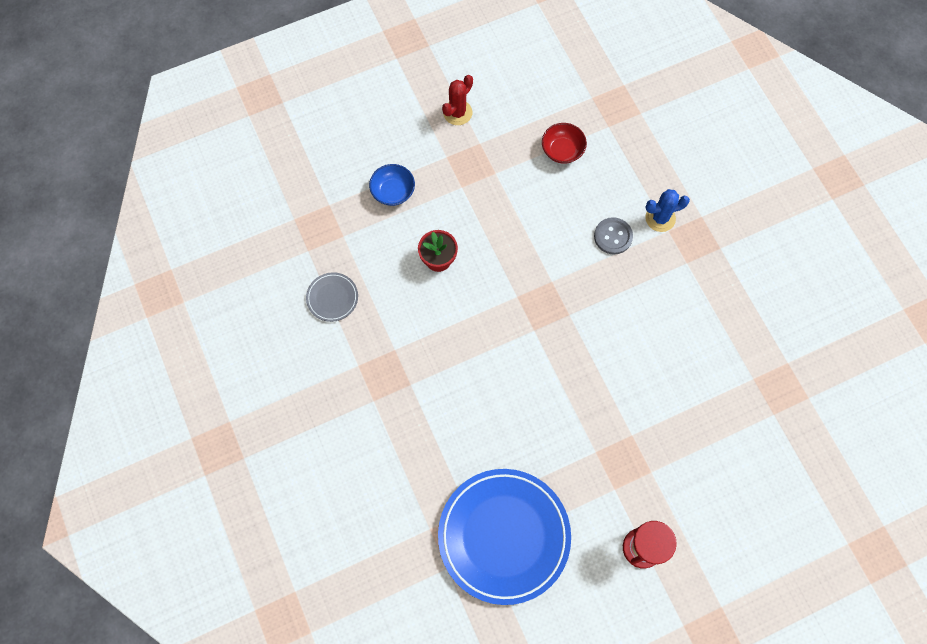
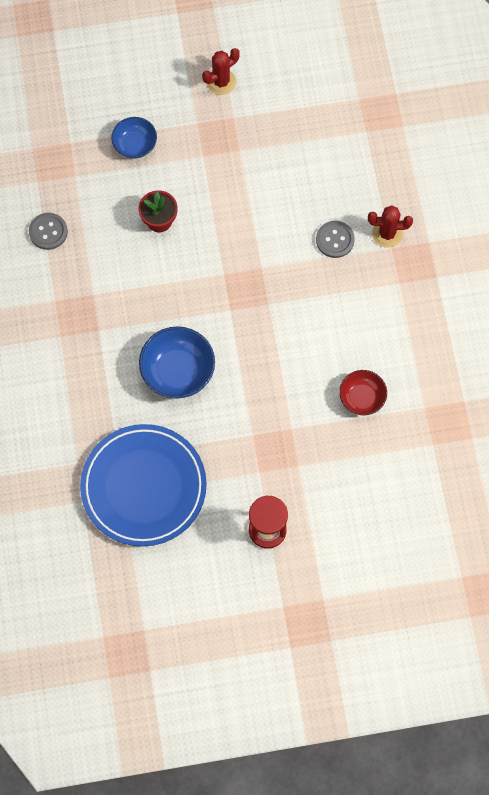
camera: 15 degrees right, 0 degrees up
(332, 298) = (48, 232): grey plate -> grey button
(502, 406) = (178, 371): none -> blue bowl
(562, 150) = (312, 144): red bowl -> red bowl (362, 398)
(660, 218) = (387, 234): blue cactus -> red cactus

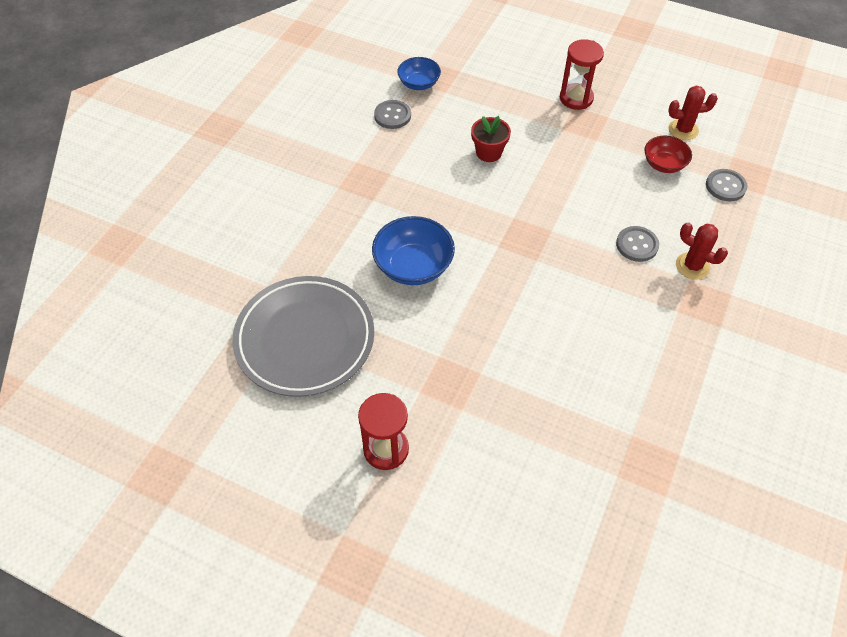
camera: 35 degrees right, 15 degrees down
(135, 144) = (510, 95): blue bowl -> blue bowl (419, 84)
(143, 487) = (305, 339): blue plate -> grey plate
(193, 113) = (576, 98): none -> red hourglass
(221, 82) = (615, 90): red cactus -> red cactus (683, 130)
(362, 398) = (571, 387): red bowl -> red bowl (663, 164)
(370, 136) = (725, 186): none -> grey button

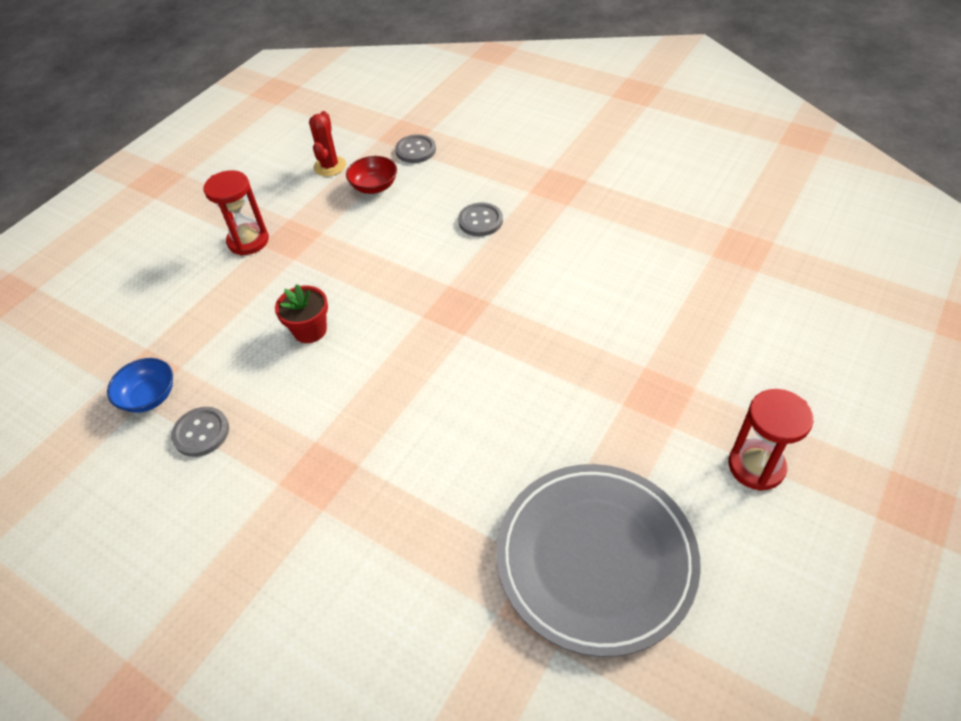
camera: 80 degrees left, 5 degrees down
(413, 266) = (483, 422): blue bowl -> none
(692, 266) = (513, 187): red cactus -> none

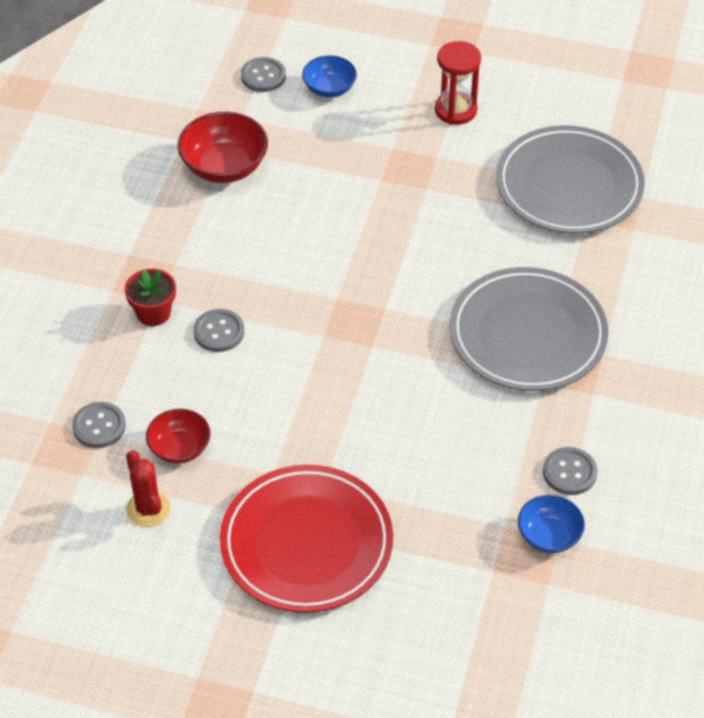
camera: 110 degrees left, 0 degrees up
(248, 241) = (306, 543): red hourglass -> red plate
(310, 330) = (420, 432): red flower pot -> red flower pot (153, 313)
(330, 166) = (148, 509): red cactus -> red cactus turned 75 degrees clockwise
(381, 445) = (527, 335): none -> grey plate
(686, 250) = (224, 166): none -> red bowl
(803, 349) = (329, 88): none -> blue bowl
(826, 297) = (263, 76): none -> grey button

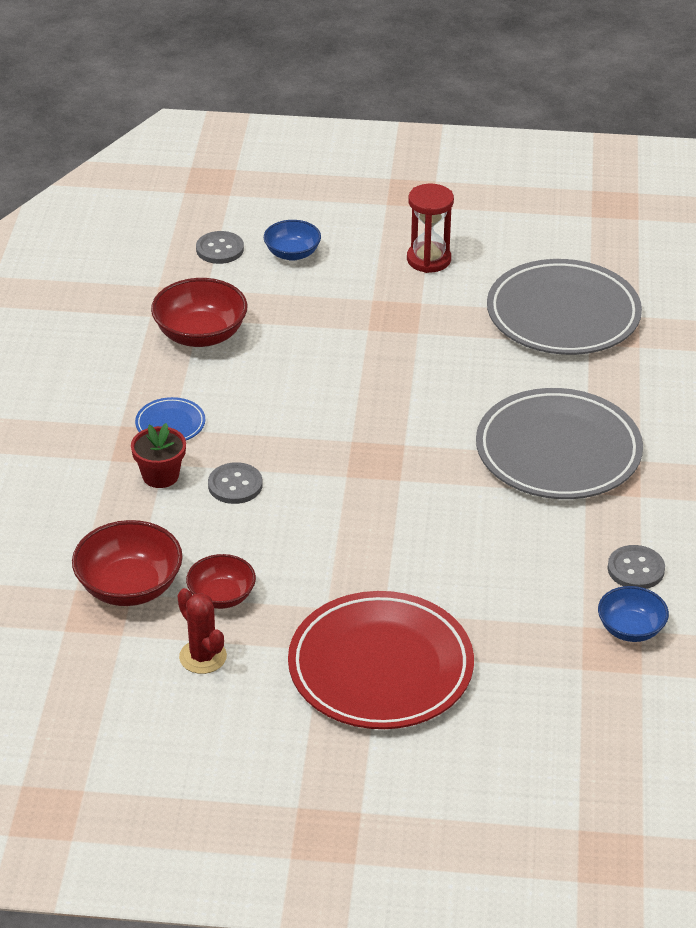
camera: 10 degrees left, 10 degrees down
(99, 426) = (129, 586): grey button -> red bowl
(175, 259) = (170, 424): none -> blue plate

